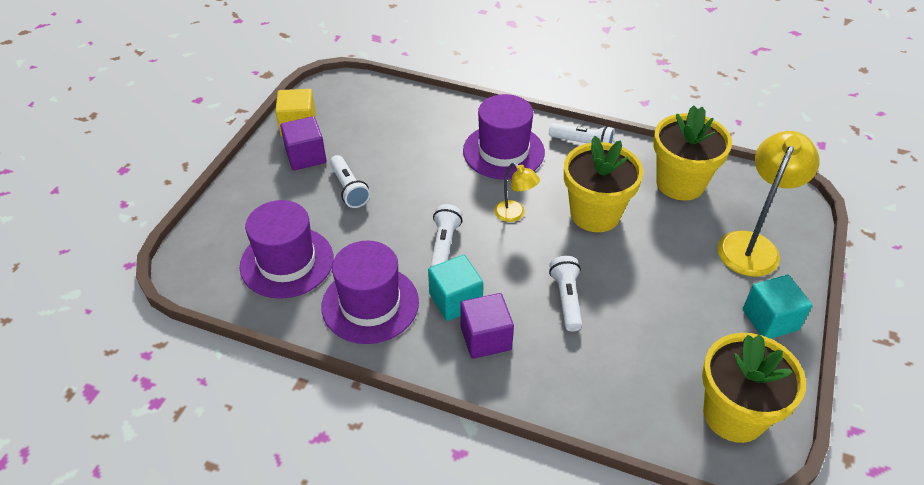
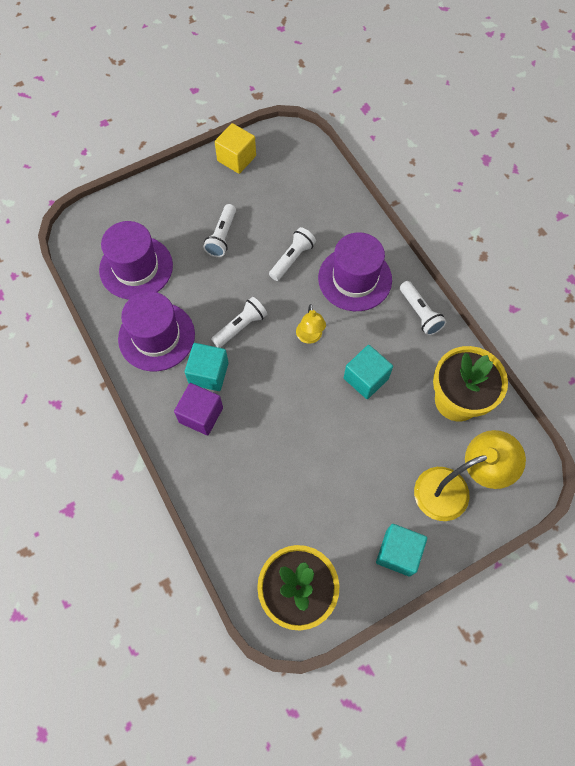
camera: 40 degrees right, 20 degrees up
(306, 156) = (218, 189): purple cube -> none
(566, 299) = (278, 428): white flashlight -> white flashlight (292, 259)
(595, 214) = (366, 378): yellow flower pot -> turquoise cube

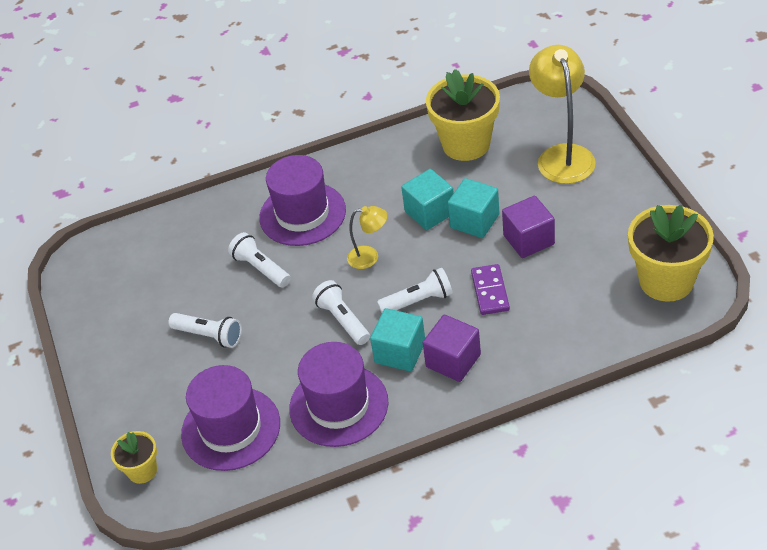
camera: 75 degrees left, 20 degrees down
(101, 220) = (142, 470): none -> yellow flower pot
(236, 158) = (93, 318): yellow cube -> none
(276, 437) = (490, 291): none -> purple domino
(339, 465) = (529, 240): none -> purple cube
(398, 552) = (626, 200): turquoise cube -> turquoise cube (474, 221)
(420, 313) = (359, 164): white flashlight -> white flashlight (418, 301)

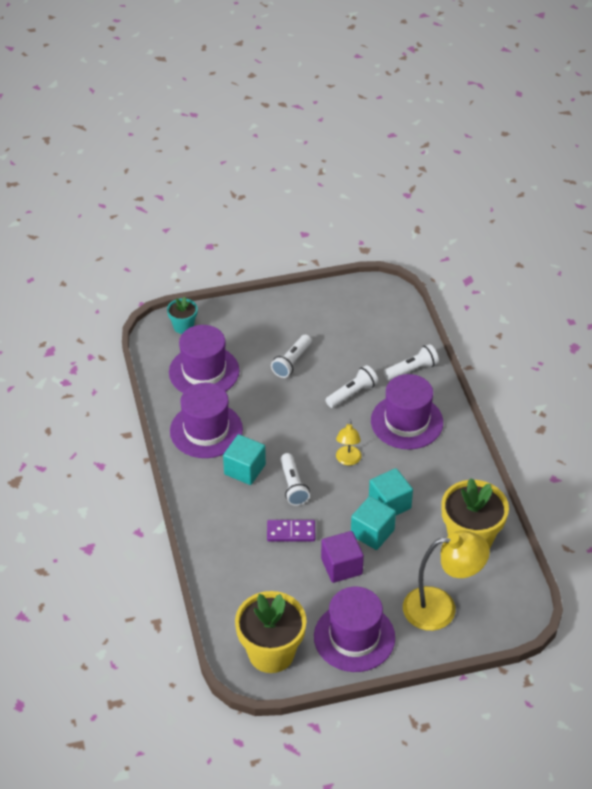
camera: 90 degrees right, 0 degrees up
(142, 470) = (183, 326): yellow flower pot -> turquoise flower pot
(343, 320) = (286, 439): white flashlight -> white flashlight (412, 370)
(453, 361) = (227, 500): purple cube -> none
(621, 216) = (354, 637): none -> purple hat

